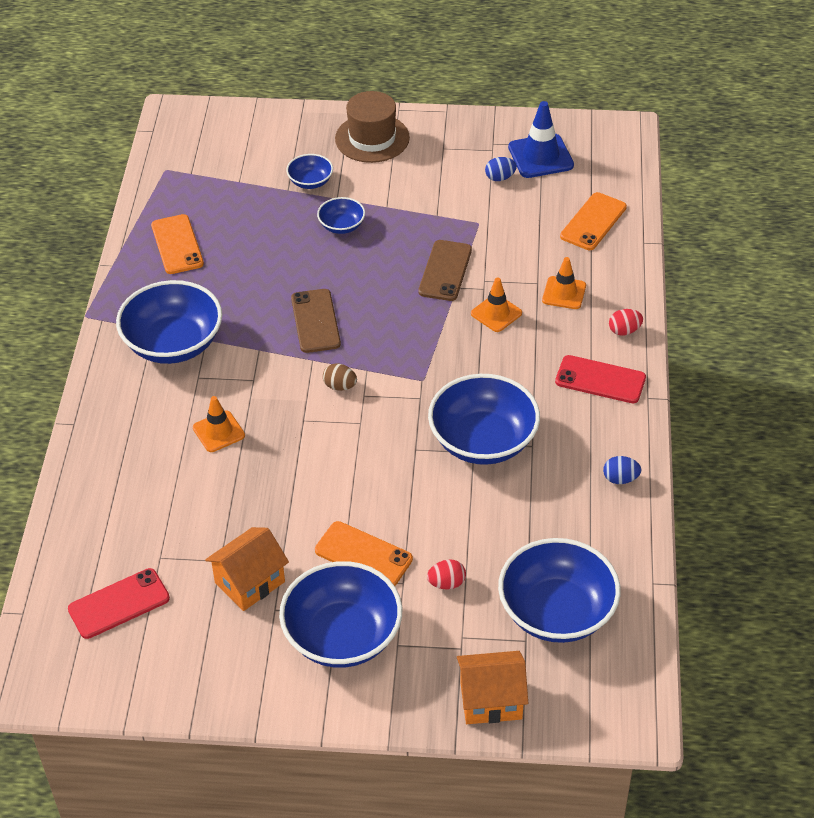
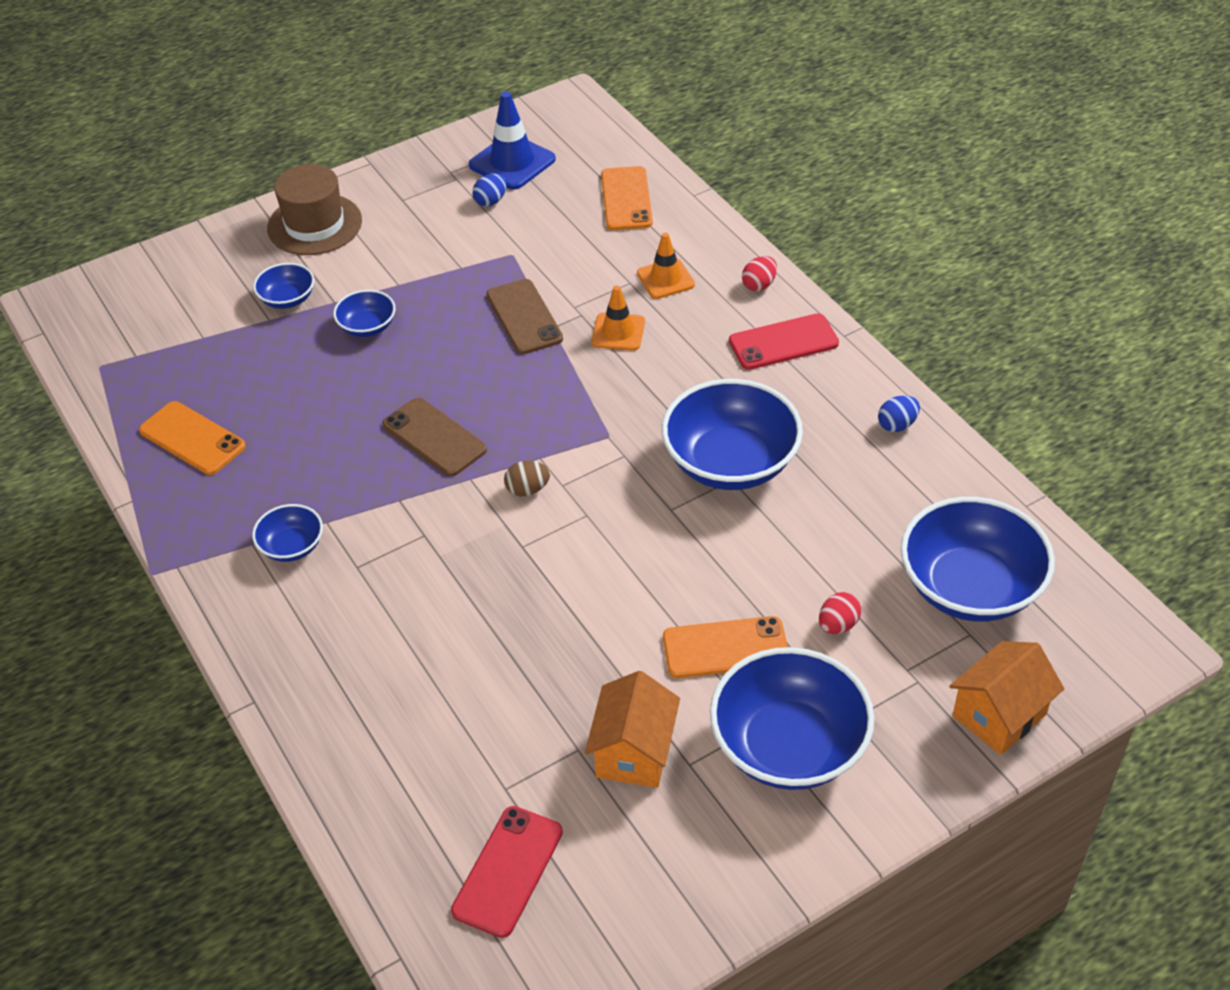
camera: 35 degrees left, 0 degrees up
(173, 344) = (292, 546): blue bowl -> blue bowl, size x0.49
(218, 431) = (438, 612): orange traffic cone -> none

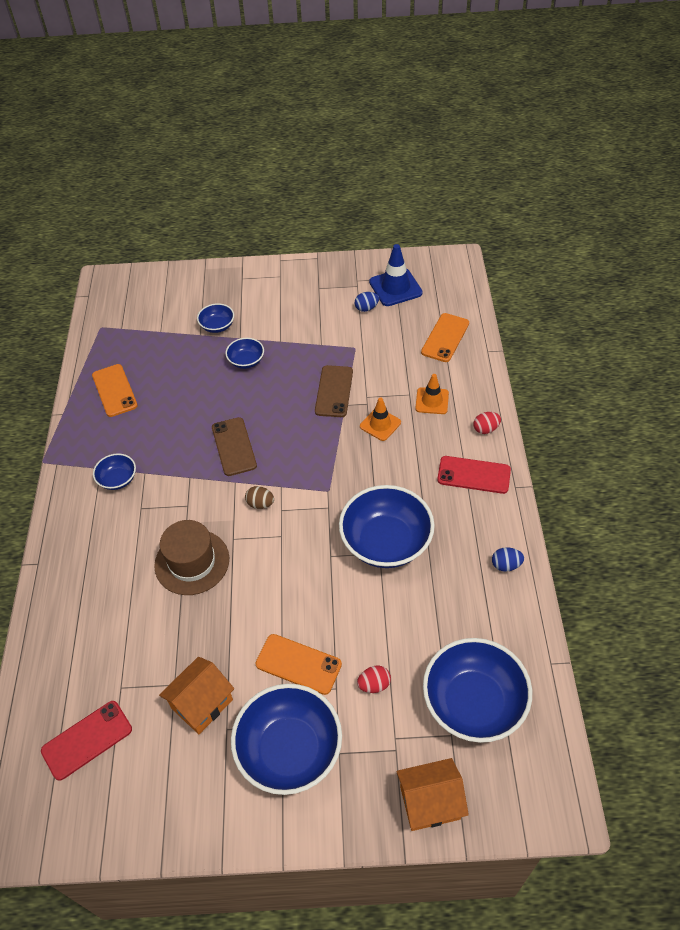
camera: 30 degrees right, 5 degrees up
(314, 225) = (262, 285): brown hat -> brown hat (192, 562)

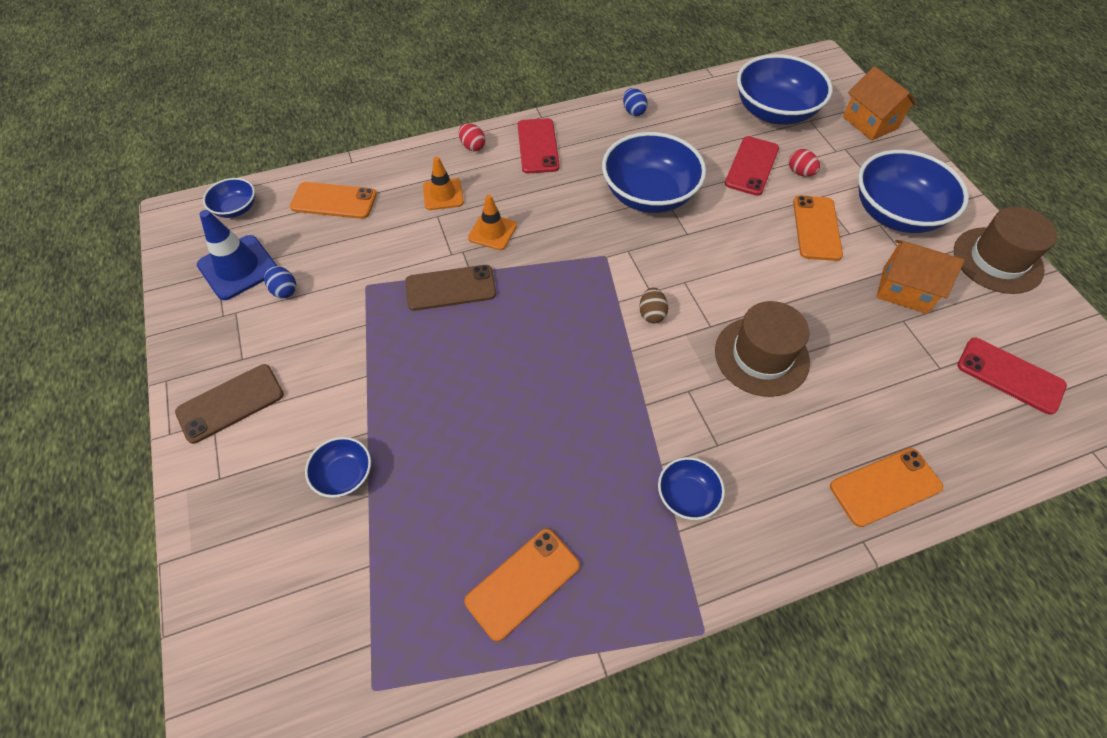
camera: 110 degrees left, 5 degrees up
(60, 594) = (885, 487): none -> orange phone
(196, 816) = (997, 260): none -> brown hat
(234, 446) = (577, 370): brown phone -> brown phone (230, 403)
(246, 361) = (415, 407): blue bowl -> blue bowl (236, 208)
(396, 642) = (752, 166): none -> red phone

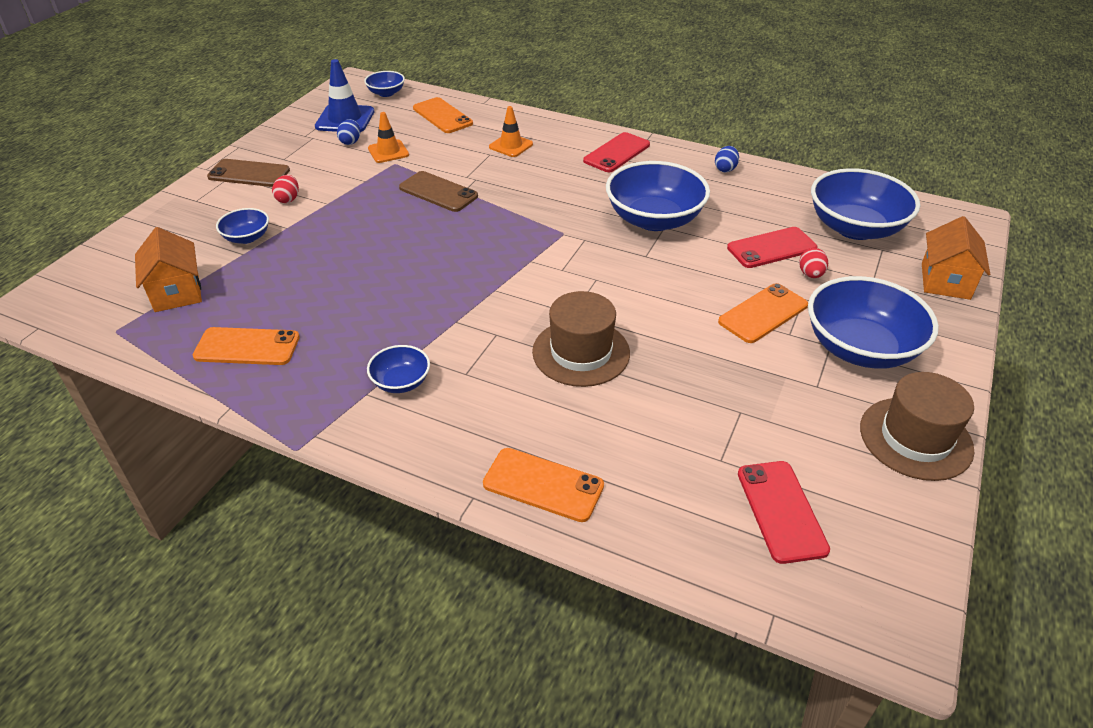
camera: 45 degrees right, 15 degrees down
(472, 146) = (571, 131): red egg -> red egg (288, 199)
(492, 232) = (510, 180): orange traffic cone -> orange traffic cone (388, 152)
(651, 314) = (541, 280): brown egg -> none
(904, 290) = (777, 396): orange house -> orange house (177, 292)

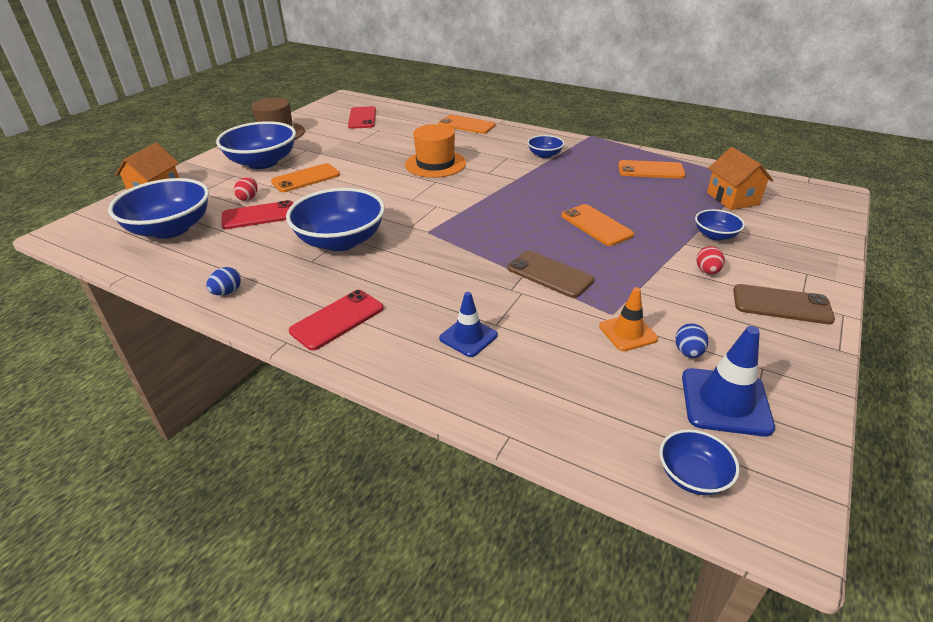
camera: 175 degrees left, 5 degrees down
(442, 116) = (572, 403): orange phone -> orange phone (596, 225)
(511, 145) = (468, 337): orange traffic cone -> blue traffic cone
(581, 352) = (435, 164): brown hat -> orange hat

